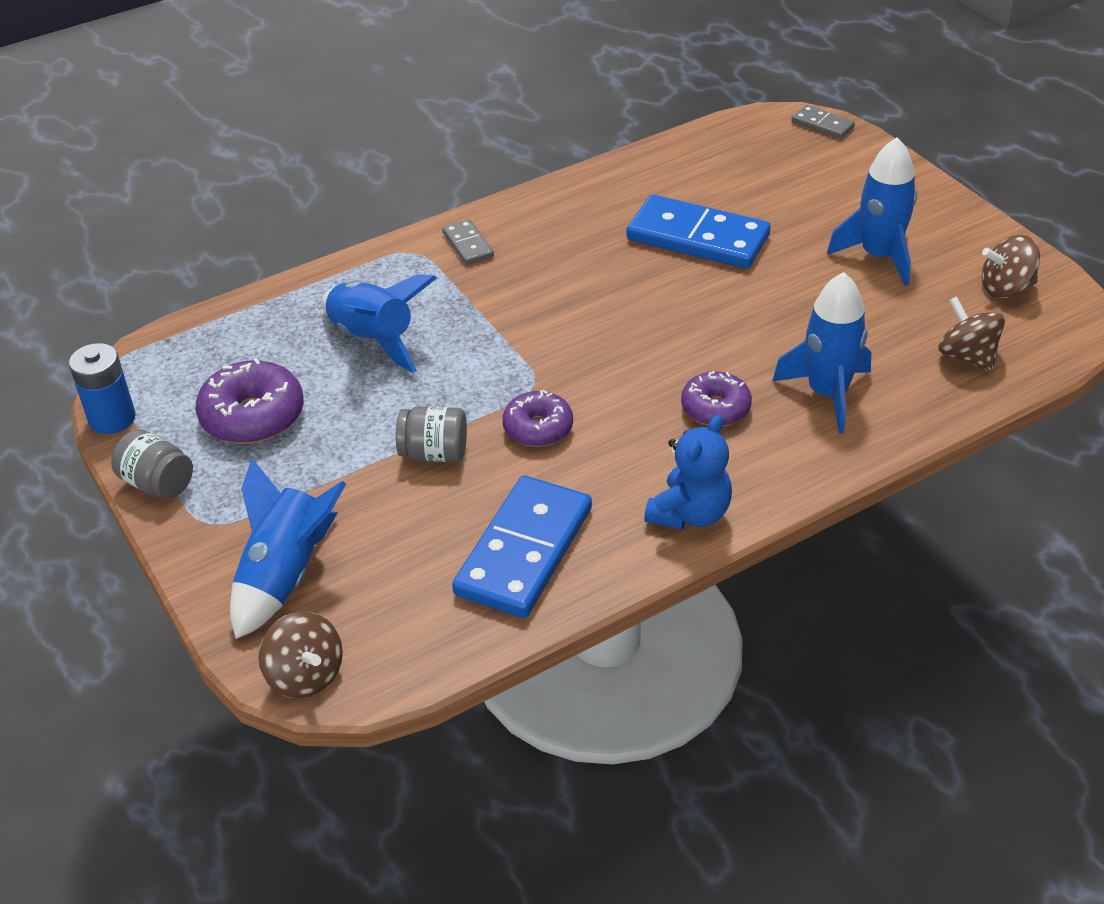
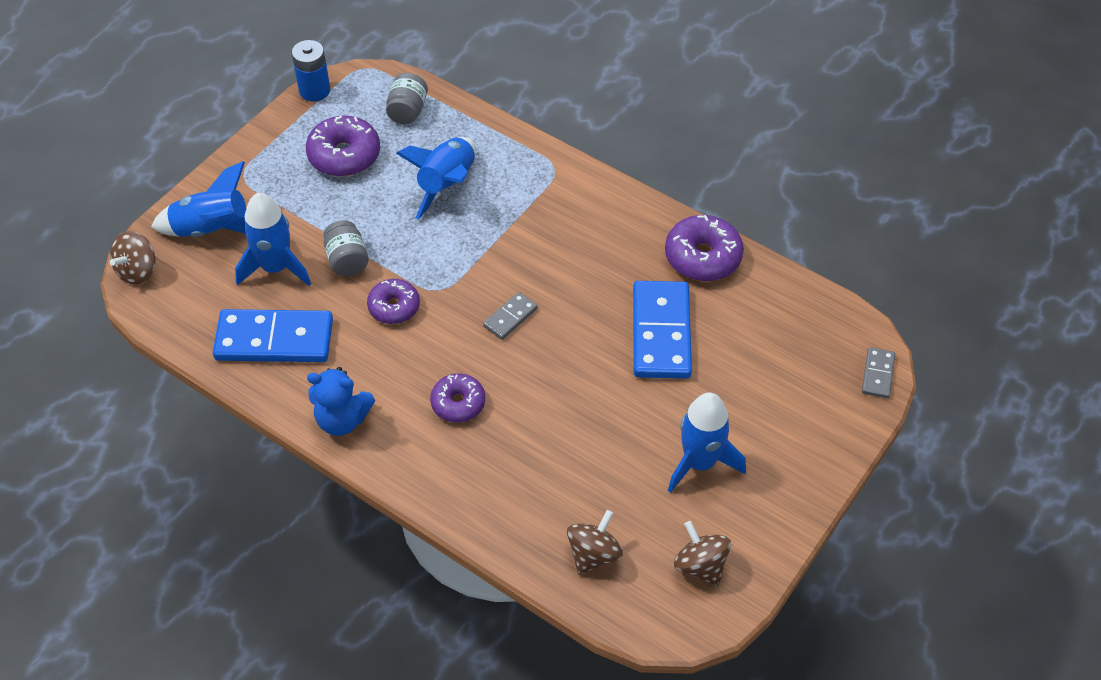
camera: 65 degrees right, 10 degrees up
(158, 483) = (267, 137): grey jar -> grey jar (407, 111)
(467, 245) = (578, 196): grey domino -> grey domino (510, 317)
(613, 185) = (702, 257): none -> purple donut
(827, 394) = (505, 469): blue rocket -> blue rocket (276, 267)

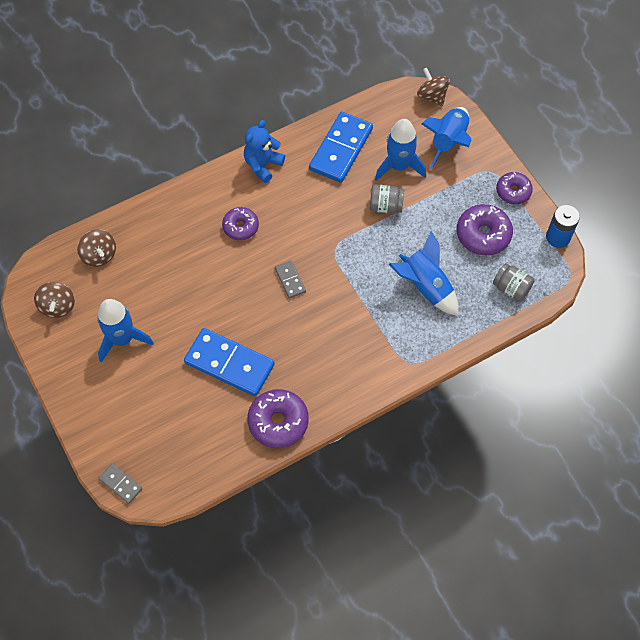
camera: 115 degrees right, 10 degrees up
(394, 307) = (333, 219): purple donut -> purple donut (513, 191)
(700, 565) = (58, 306): brown spinning top -> brown spinning top turned 90 degrees clockwise

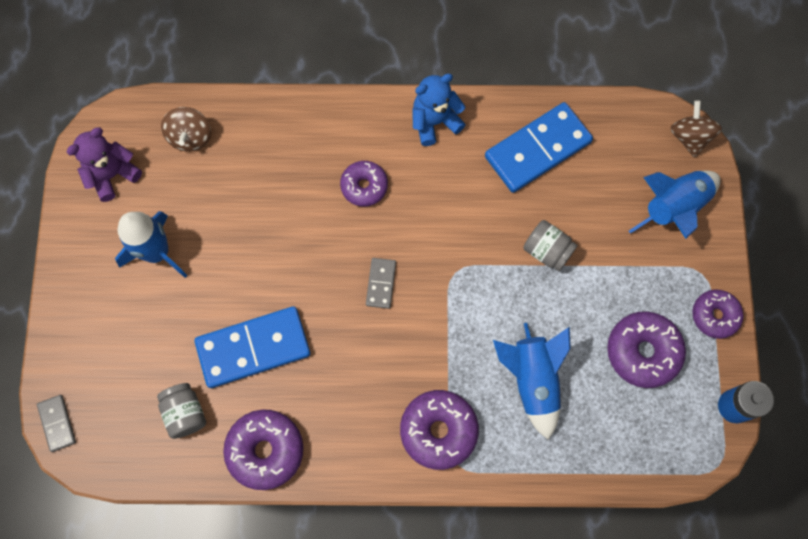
camera: 30 degrees right, 10 degrees up
(58, 306) = (112, 174): brown spinning top -> purple teddy bear
(229, 364) = (253, 348): blue domino -> blue domino turned 75 degrees counterclockwise
(385, 348) = (438, 431): none -> purple donut
(399, 166) = (594, 208): blue rocket -> none
(511, 288) = (635, 440): grey jar -> grey jar (185, 413)

